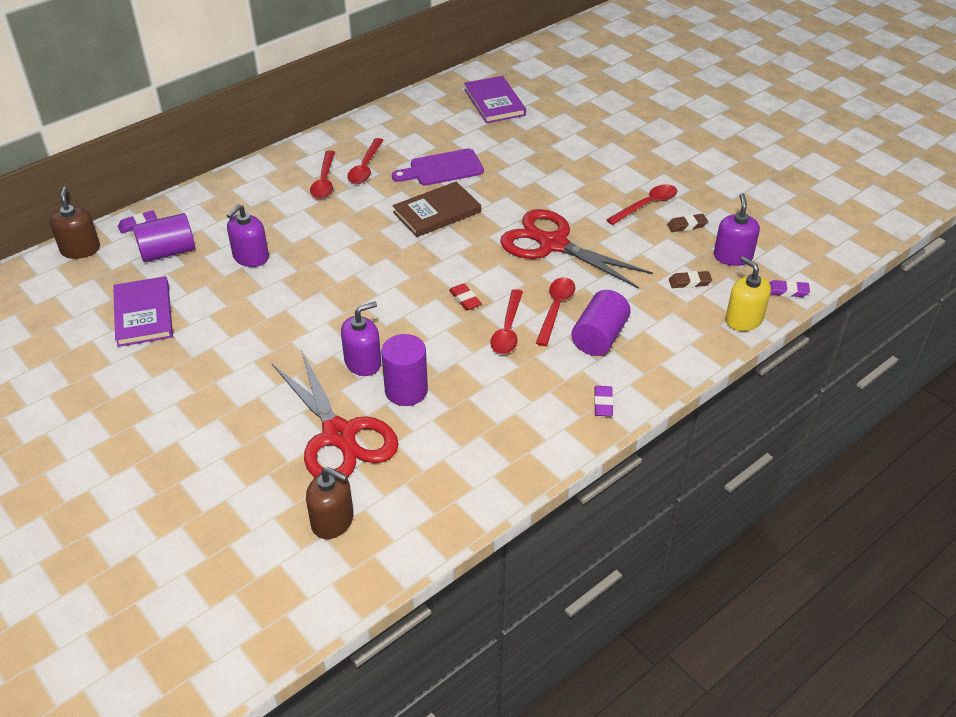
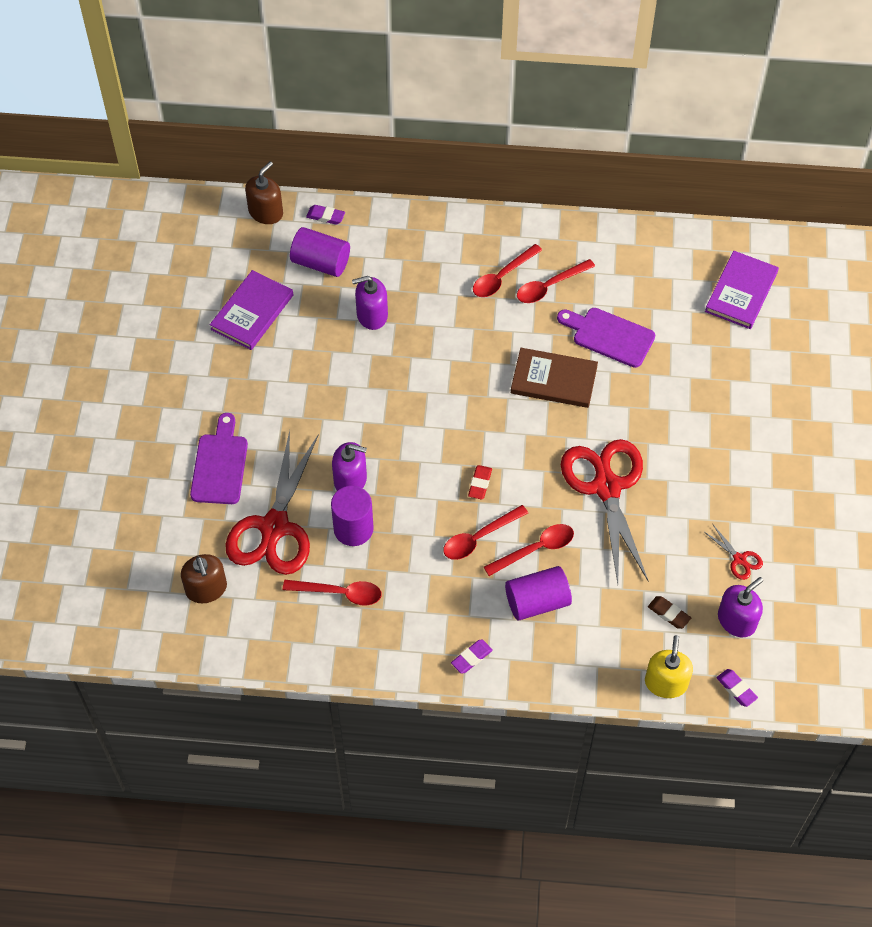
camera: 45 degrees right, 15 degrees up
(237, 428) = (220, 465): none -> purple cutting board
(647, 205) = (732, 511): red spoon -> red spoon (339, 593)
(687, 225) = (739, 559): brown eraser -> red scissors

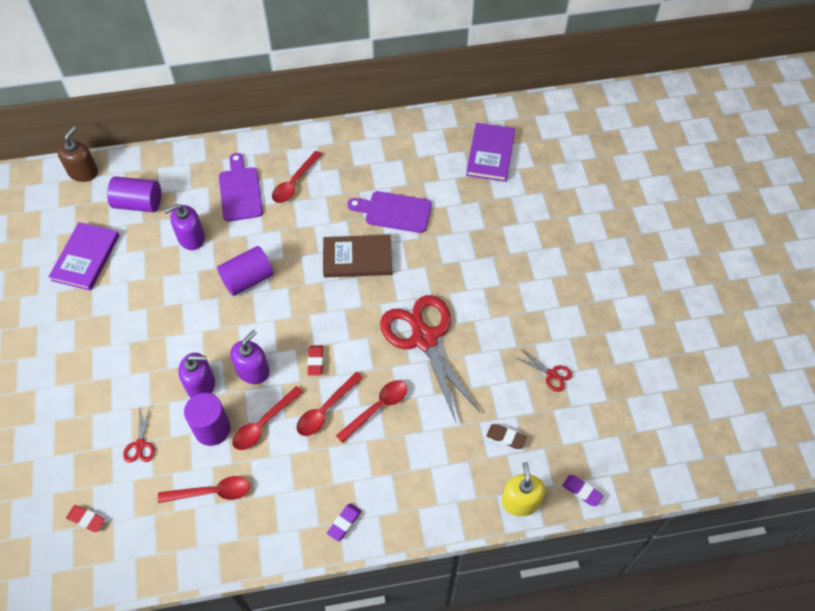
camera: 15 degrees left, 0 degrees up
(206, 589) = (86, 519): brown soap dispenser -> red eraser
(220, 465) = (80, 399): purple cutting board -> purple cutting board (240, 191)
(275, 527) = (140, 444): red scissors -> red scissors, size x0.41
(325, 216) = (135, 165): purple eraser -> none
(537, 601) = (390, 455): purple cylinder -> purple cylinder (247, 279)
(549, 286) = (335, 182): red spoon -> red spoon (263, 424)
(736, 620) = (564, 429): purple soap dispenser -> purple soap dispenser (253, 370)

